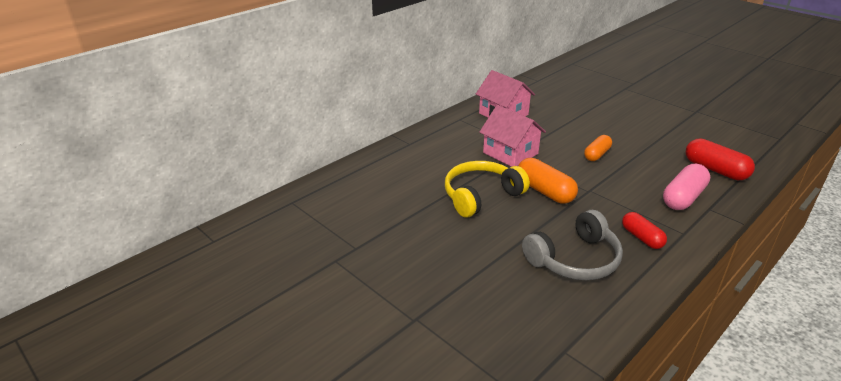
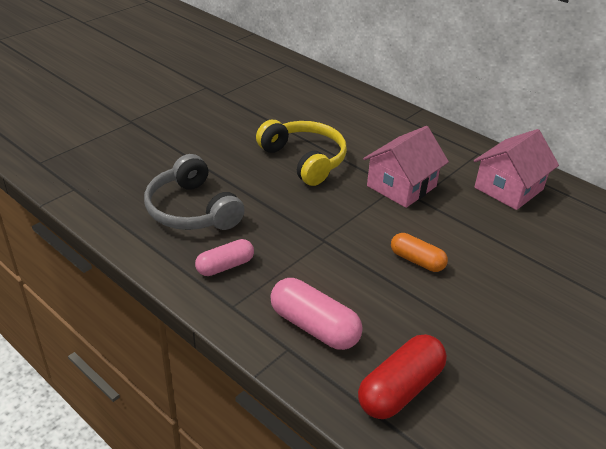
camera: 85 degrees right, 5 degrees up
(544, 191) = (317, 204): orange capsule -> none
(641, 238) = (225, 266): red capsule -> pink capsule

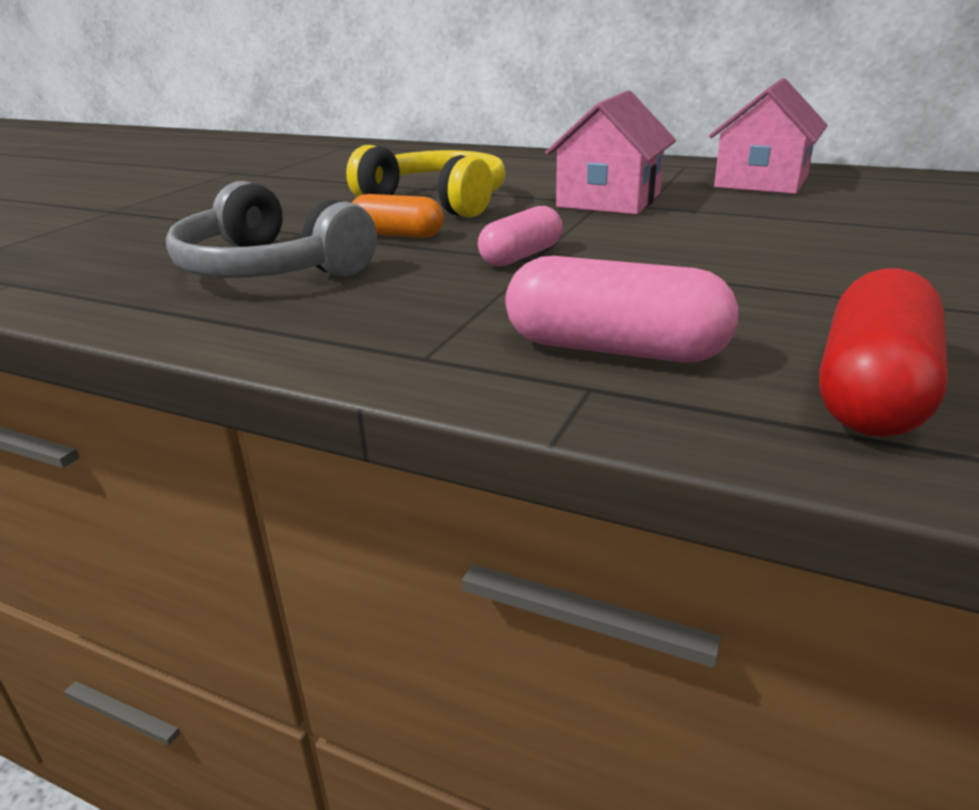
camera: 15 degrees left, 10 degrees down
(225, 266) = (374, 314): pink capsule -> pink capsule (521, 256)
(416, 261) = (712, 253): orange capsule -> orange capsule (397, 235)

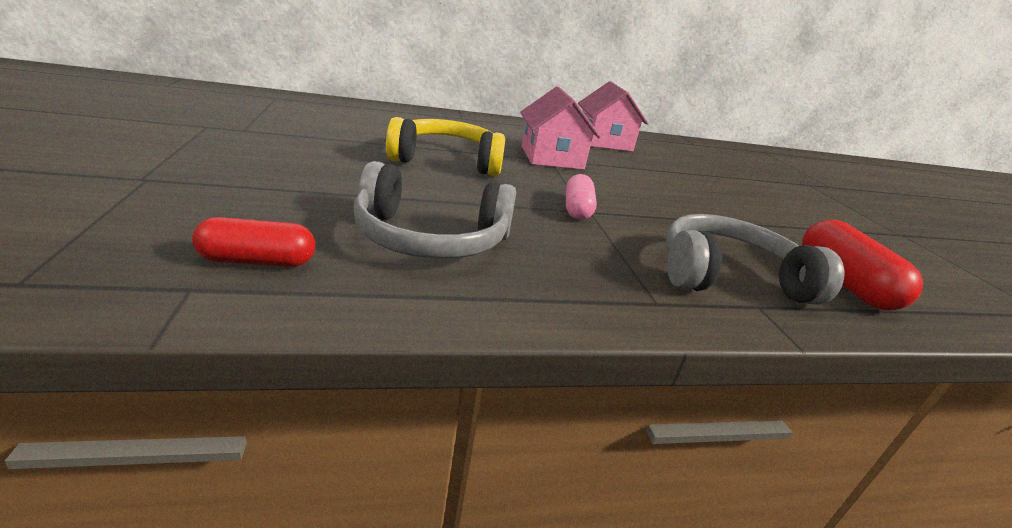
camera: 40 degrees left, 0 degrees up
(87, 271) = (258, 261): none -> red capsule
(397, 235) = (471, 195): orange capsule -> none
(614, 349) = (728, 276): pink capsule -> grey headphones

